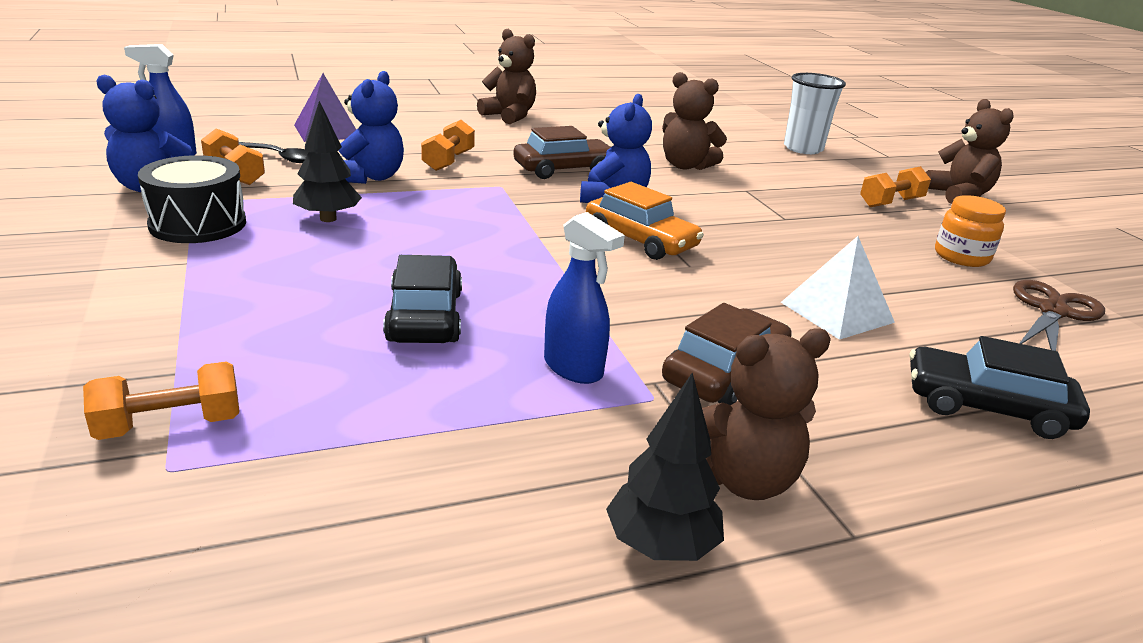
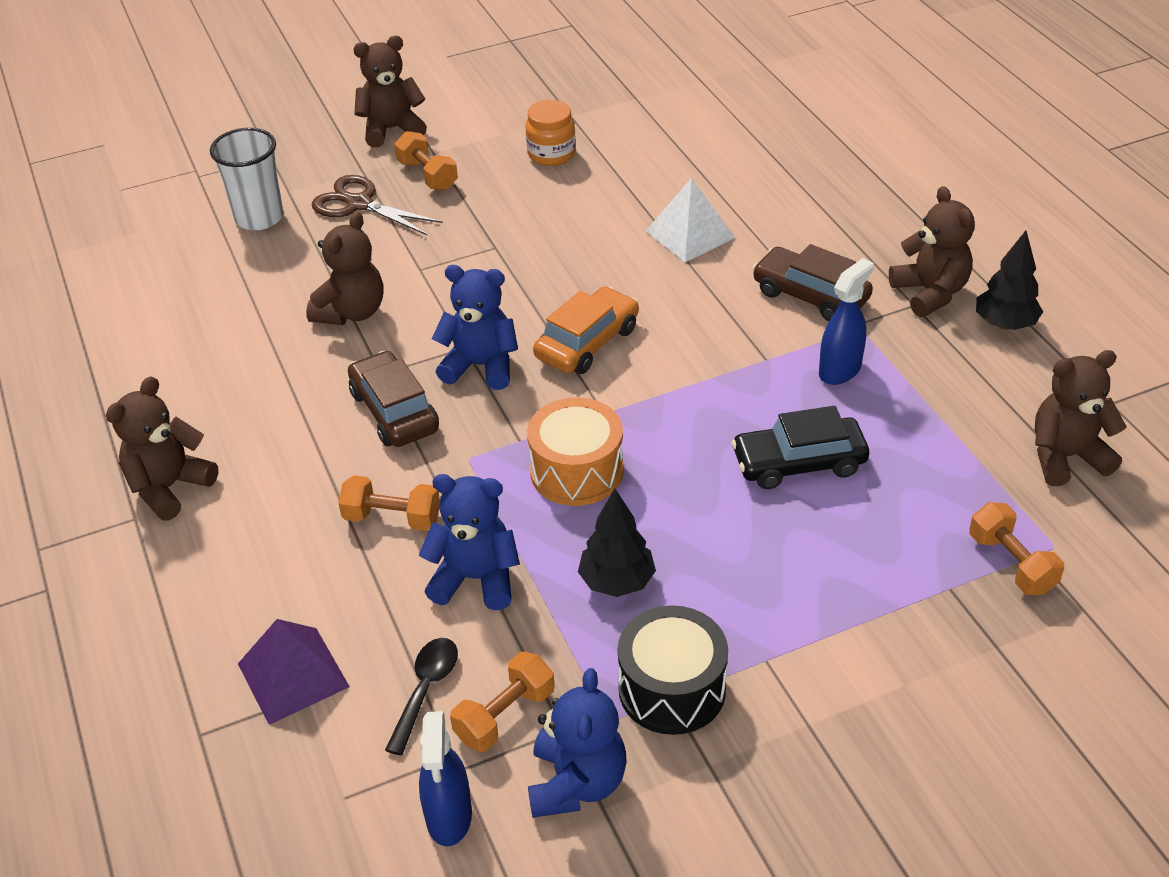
camera: 90 degrees left, 15 degrees up
(324, 531) = (1066, 457): none -> brown teddy bear
(467, 218) = (576, 471): none -> orange drum
(986, 407) = (800, 185): black car -> none
(1052, 311) = (642, 129): brown scissors -> brown scissors (359, 204)

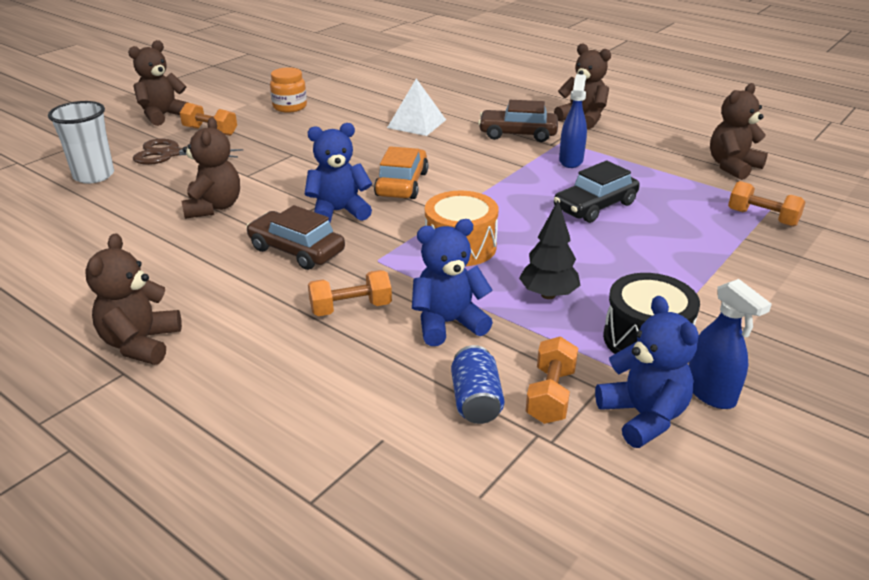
camera: 30 degrees left, 10 degrees down
(293, 675) = (359, 429): purple pyramid -> none
(425, 690) = (476, 401): black spoon -> blue can
(449, 817) = (575, 475): blue spray bottle -> blue spray bottle (711, 393)
(1005, 324) = (636, 123): black tree -> none

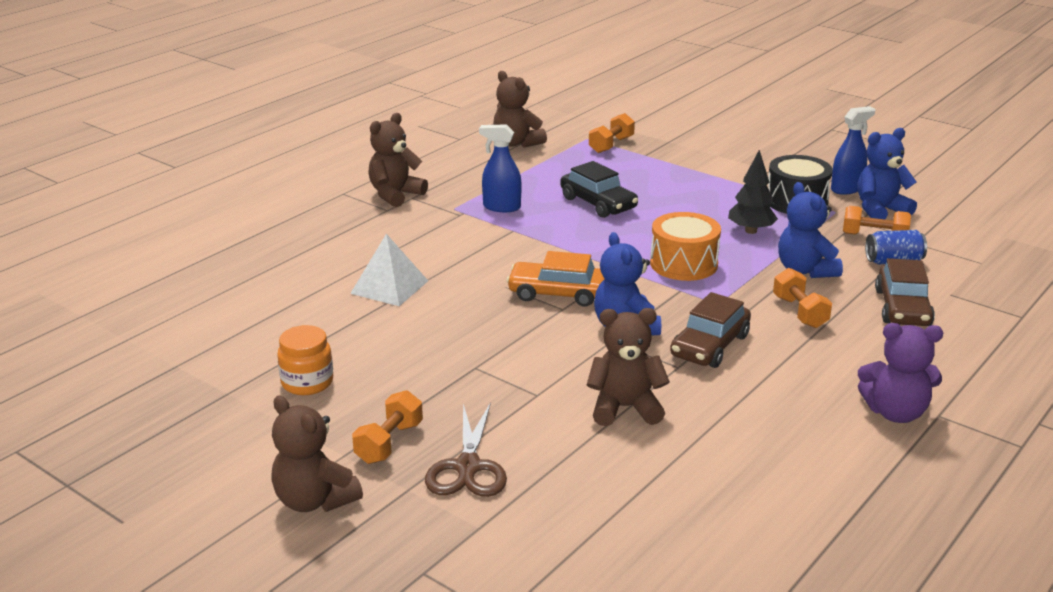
camera: 90 degrees left, 5 degrees down
(94, 175) = (540, 526): white cup -> none
(141, 344) = (895, 413): brown teddy bear -> purple teddy bear
(517, 134) = (430, 229): brown car -> brown car (902, 308)

